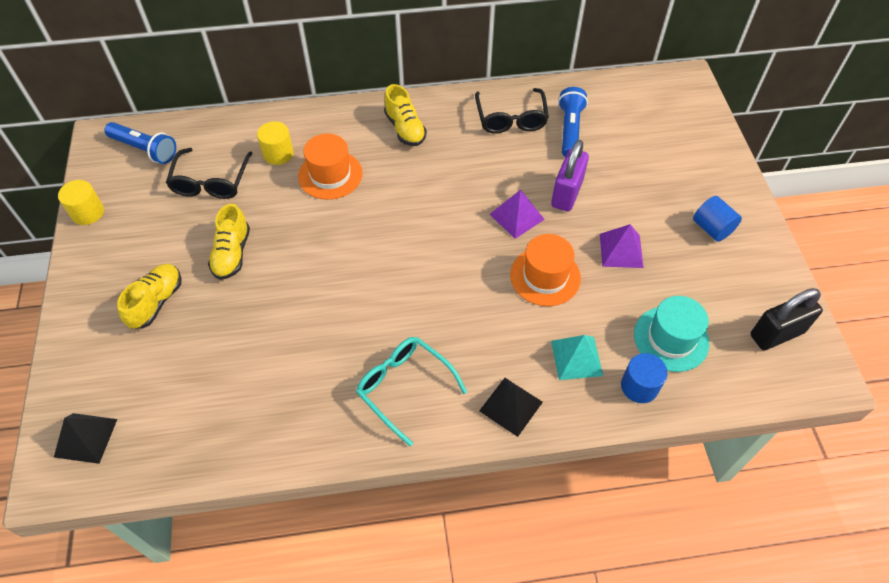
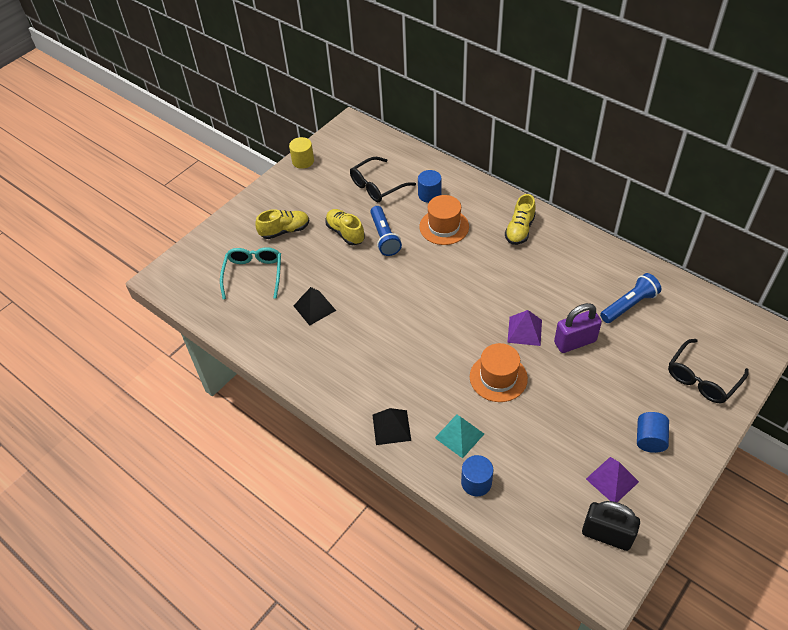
camera: 50 degrees right, 5 degrees down
(86, 438) = (191, 271): black pyramid -> black pyramid (314, 308)
(145, 149) = (364, 145): blue flashlight -> blue flashlight (384, 237)
(232, 254) = (345, 233): yellow shoe -> yellow shoe turned 90 degrees clockwise
(278, 153) = (429, 194): yellow cylinder -> blue cylinder
(404, 387) = (349, 369): turquoise glasses -> turquoise glasses (253, 274)
(511, 119) = (596, 270): black glasses -> black glasses (702, 378)
(621, 250) = (566, 402): purple pyramid -> purple pyramid (612, 480)
(671, 338) = (531, 476): turquoise hat -> none

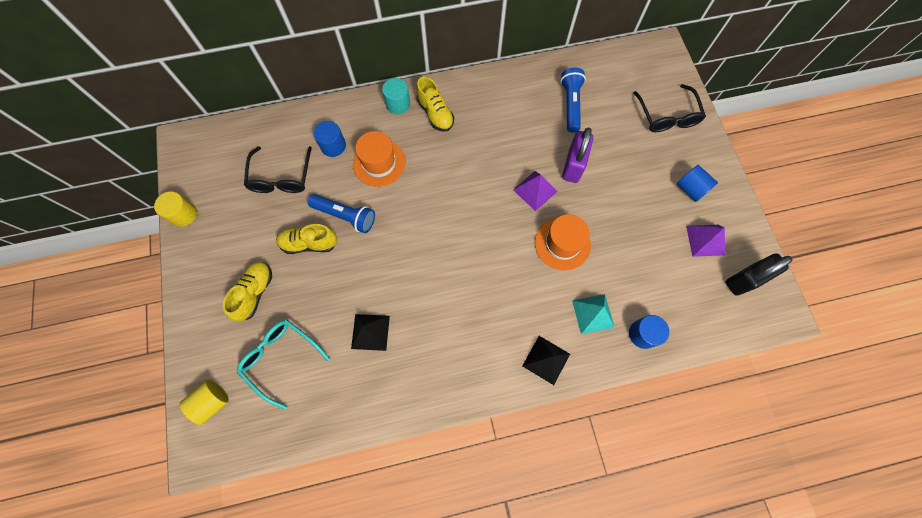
camera: 55 degrees left, 20 degrees up
(197, 261) = (212, 402): none -> yellow cylinder
(502, 204) = (398, 104): none -> turquoise cylinder

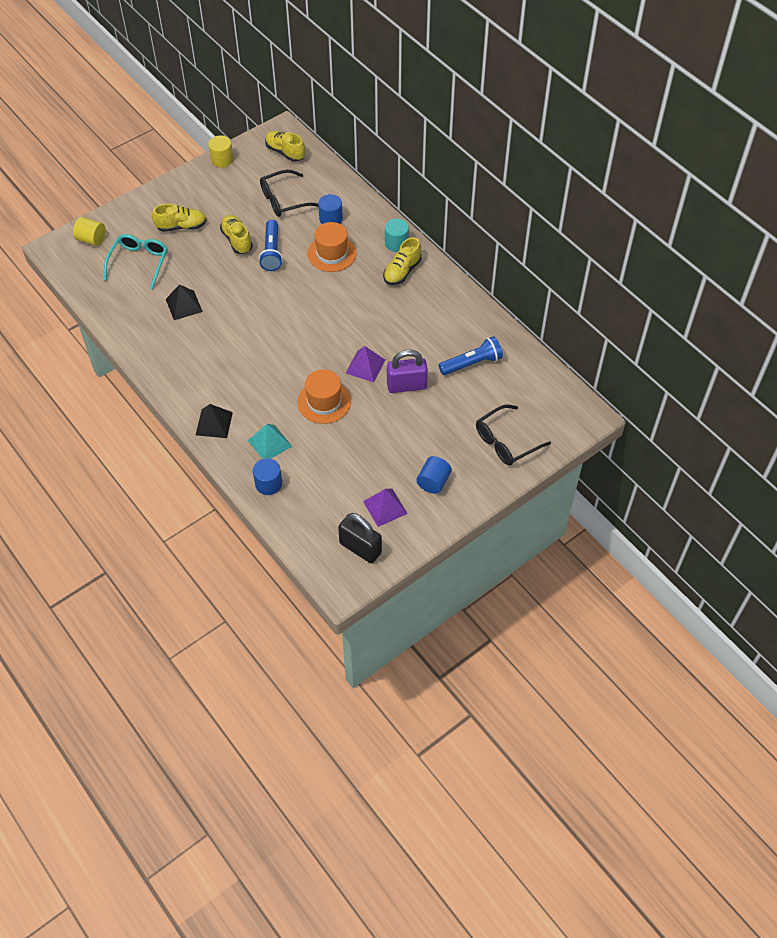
camera: 65 degrees right, 15 degrees down
(215, 150) = (285, 152): none -> yellow shoe

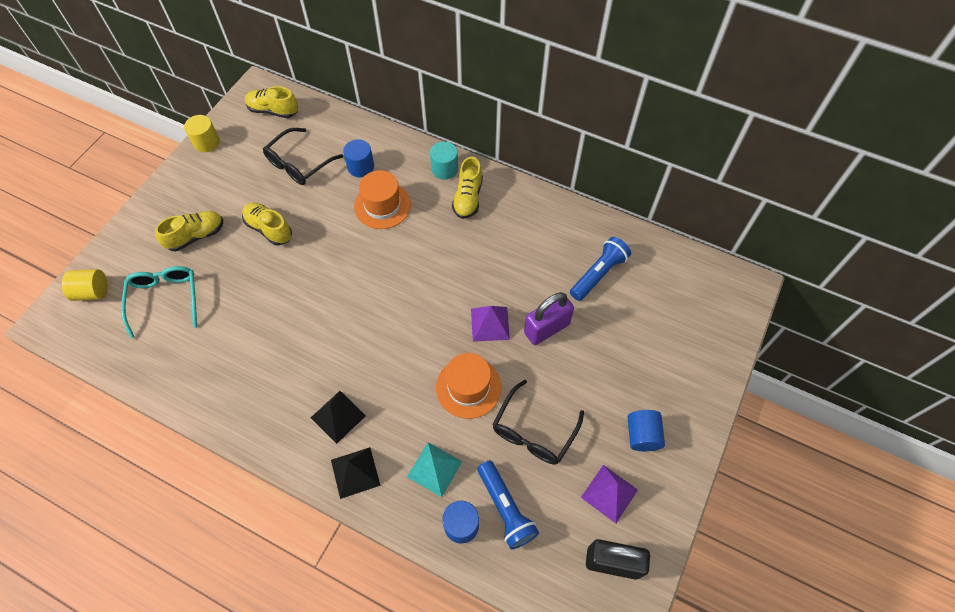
camera: 25 degrees left, 5 degrees up
(184, 305) = (244, 332): black pyramid -> black pyramid (338, 416)
(272, 252) = (315, 228): blue flashlight -> blue flashlight (505, 508)
(506, 442) = (686, 351): black glasses -> black glasses (533, 431)

